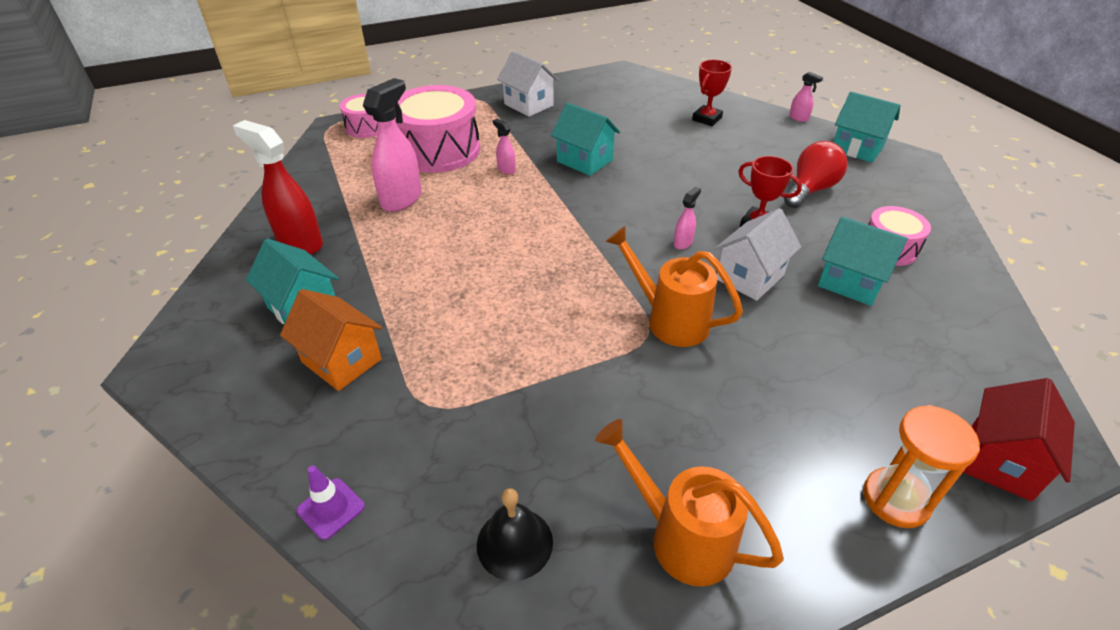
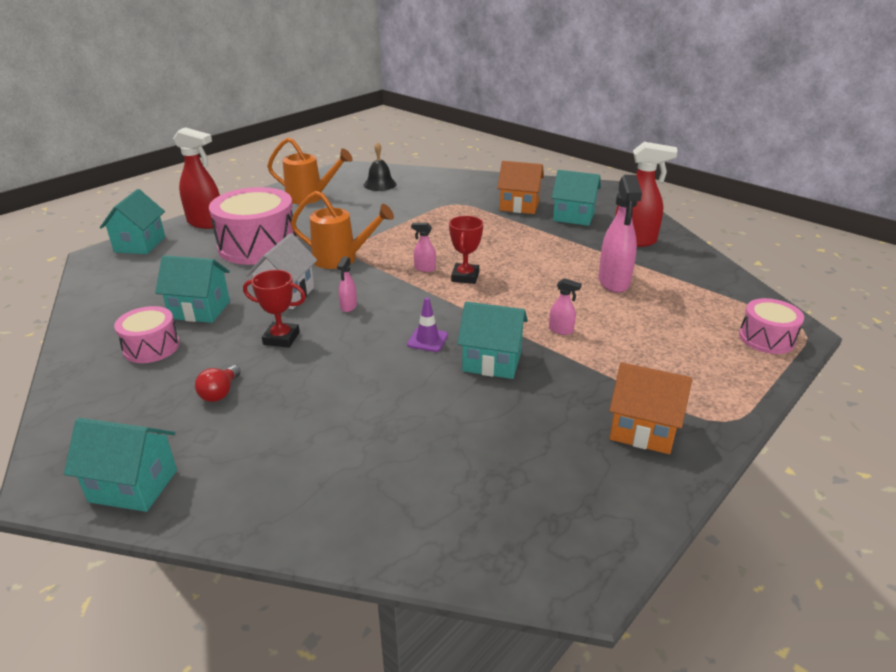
camera: 155 degrees right, 10 degrees down
(331, 508) = (462, 177): purple traffic cone -> purple traffic cone (427, 340)
(439, 150) = (653, 333): pink drum -> pink drum (258, 246)
(528, 105) = (643, 430): white house -> orange house
(707, 119) = (371, 483): red trophy -> red trophy (465, 277)
(798, 118) = (216, 535): pink spray bottle -> pink spray bottle (424, 269)
(810, 190) = (220, 393): red light bulb -> red light bulb, size x0.59
(896, 499) = (206, 223): orange hourglass -> red spray bottle
(1000, 461) = (140, 244): red house -> turquoise house

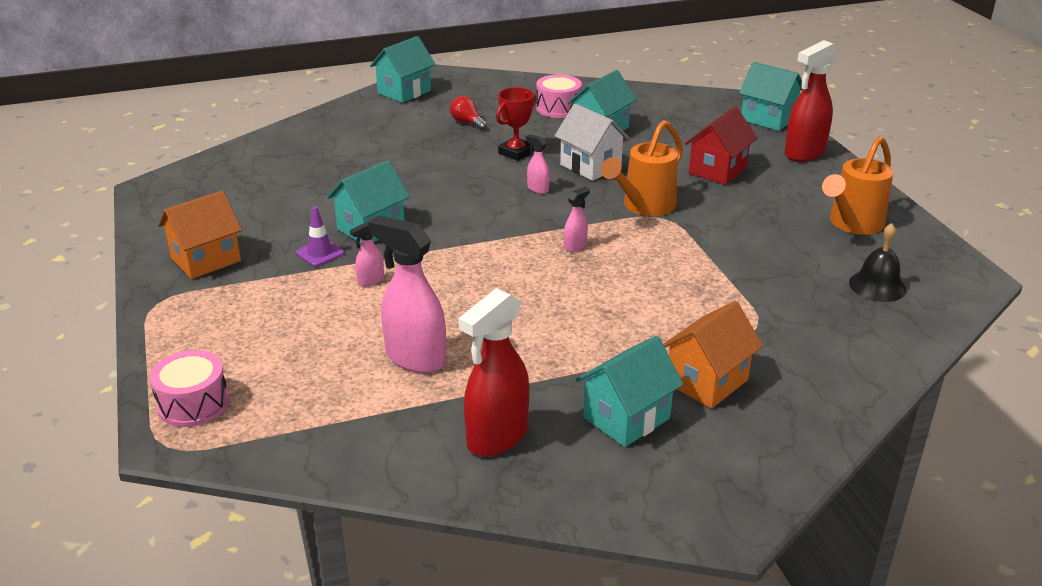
camera: 120 degrees right, 0 degrees up
(258, 246) = (717, 170): pink drum -> red house
(427, 340) = (439, 210): purple traffic cone -> purple traffic cone (320, 253)
(465, 277) = (532, 264): red trophy -> none

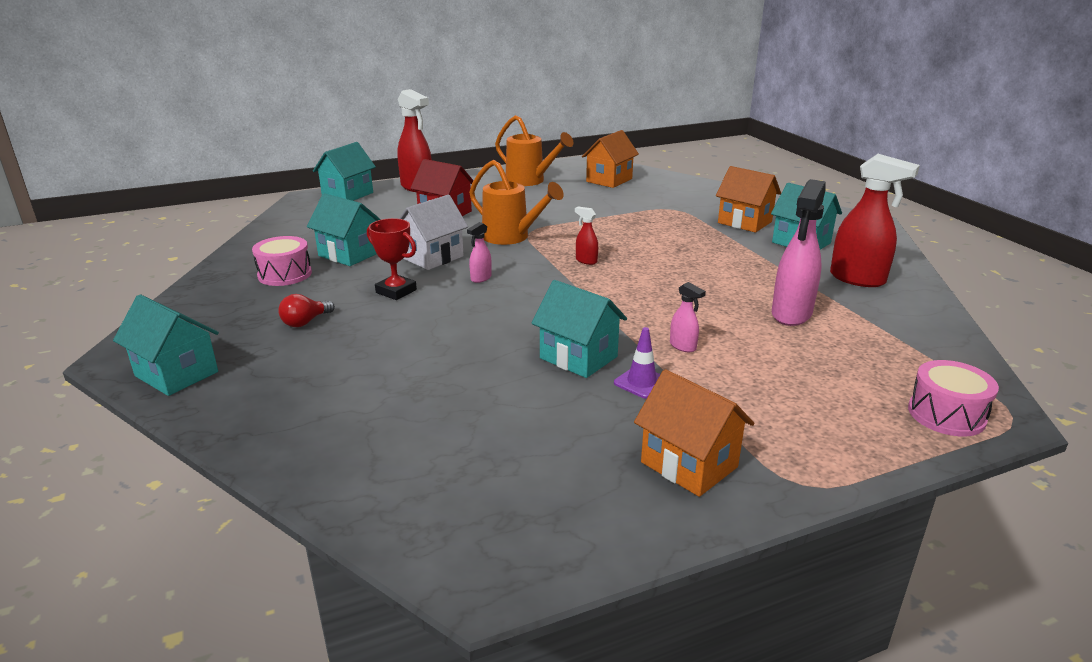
camera: 95 degrees left, 5 degrees down
(575, 246) = (586, 261): pink spray bottle -> red spray bottle
(877, 286) = (609, 180): black bell -> orange house

